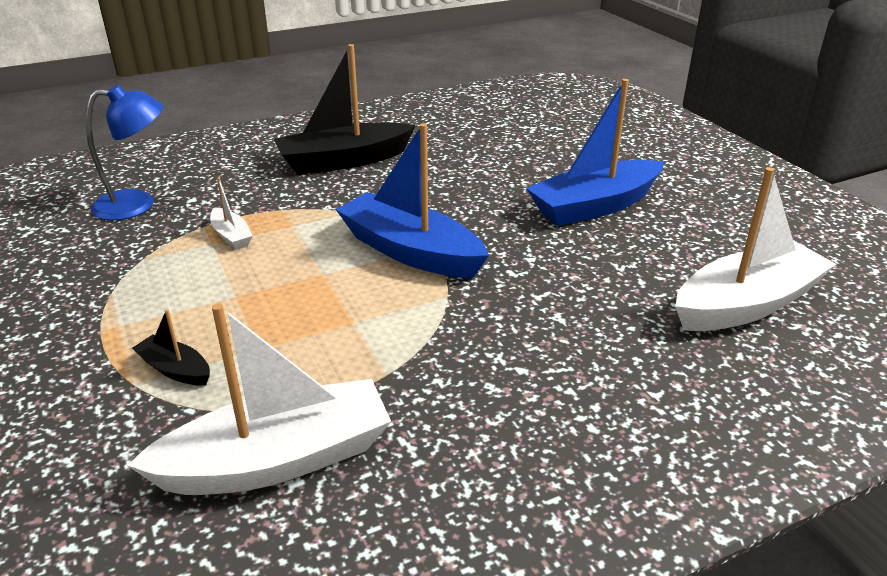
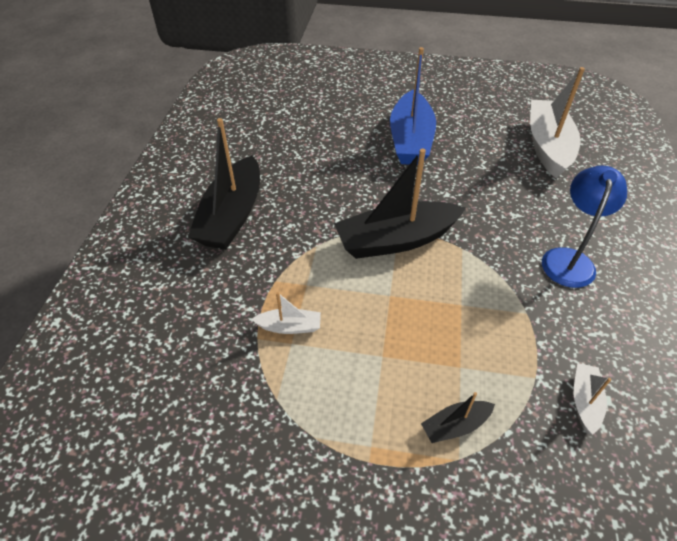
camera: 55 degrees left, 15 degrees up
(137, 204) = (170, 372): blue lamp -> blue lamp (569, 259)
(277, 460) = (584, 401): white boat -> white boat, size x0.45
(411, 251) = (396, 240): blue boat -> black boat

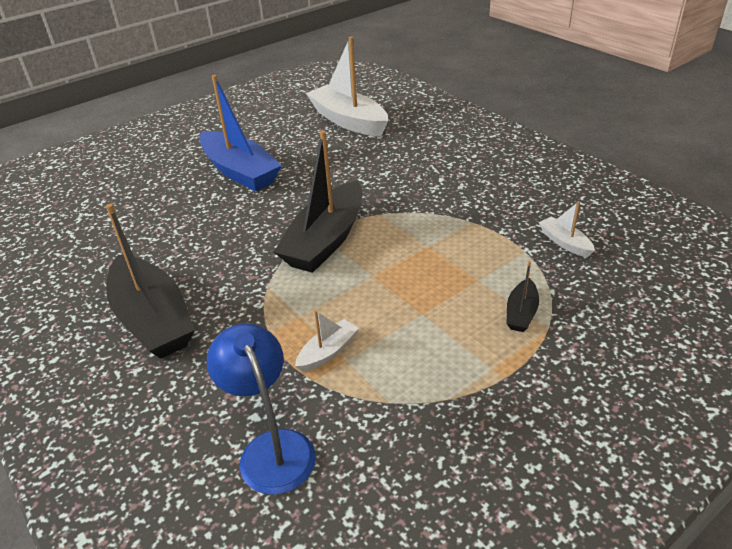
camera: 45 degrees left, 10 degrees down
(569, 259) = (452, 176): blue lamp -> blue lamp (271, 448)

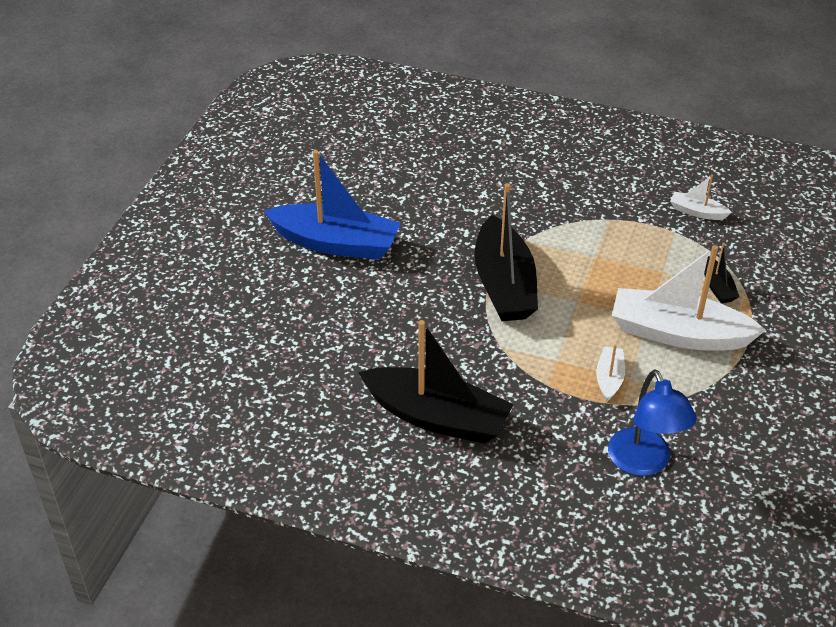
camera: 35 degrees left, 5 degrees up
(271, 448) = (644, 463): blue lamp -> blue lamp turned 135 degrees counterclockwise
(348, 121) = (381, 143): white boat -> white boat (678, 333)

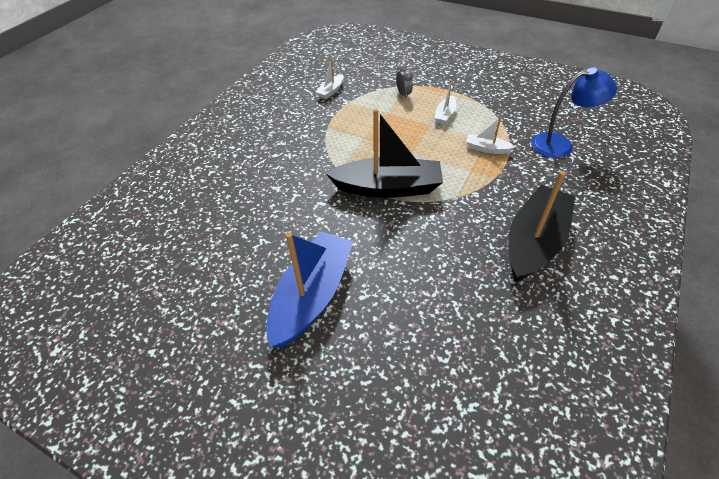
camera: 80 degrees left, 5 degrees up
(678, 333) = (445, 115): white boat -> white boat, size x0.45
(717, 287) = (403, 94): black boat -> grey clock

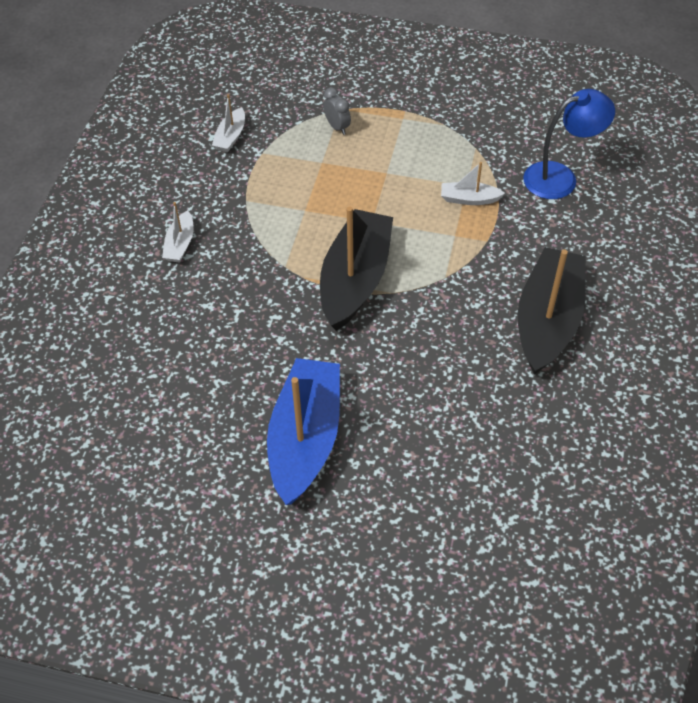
camera: 15 degrees left, 5 degrees up
(388, 188) = (355, 279): black boat -> black boat turned 60 degrees counterclockwise
(445, 115) = (403, 153): white boat -> white boat (180, 244)

